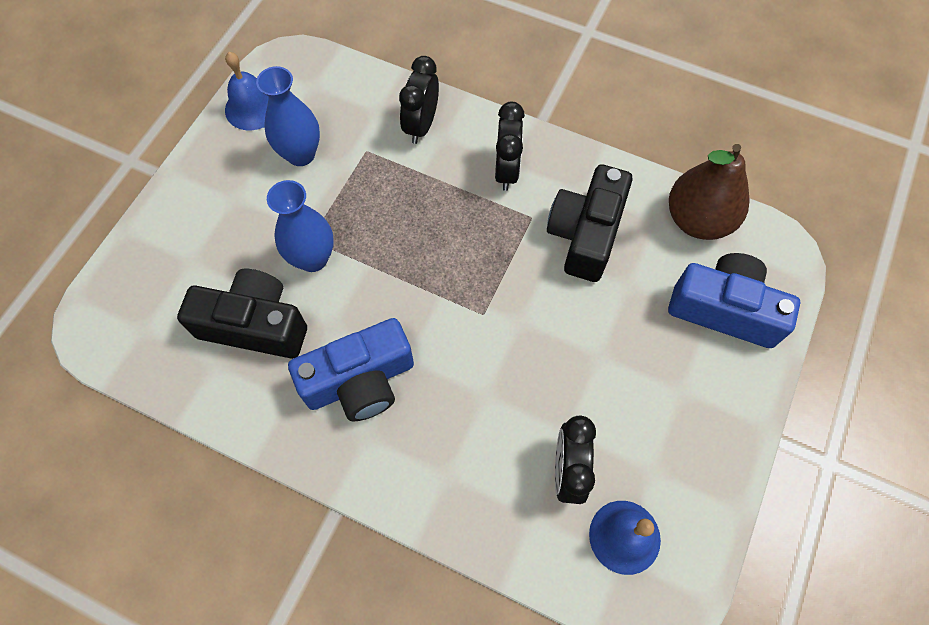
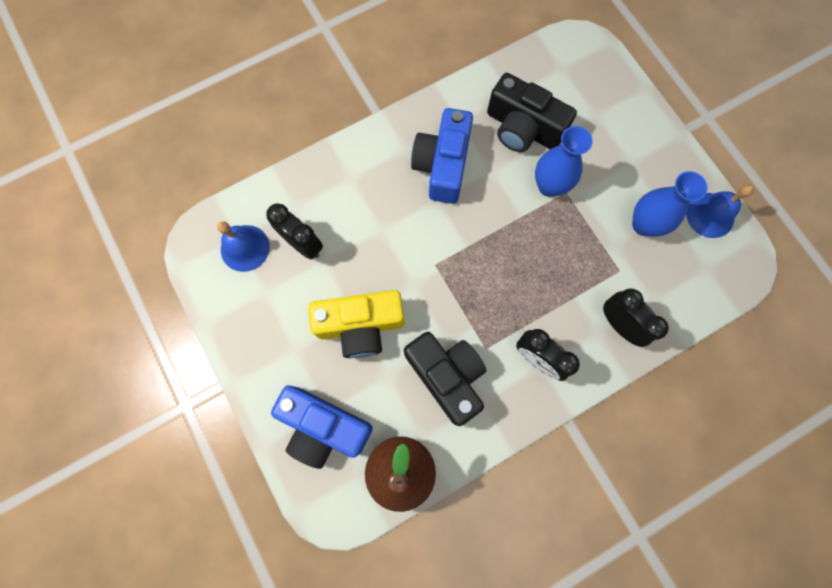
camera: 125 degrees right, 10 degrees up
(255, 325) = (523, 128): black camera -> black camera turned 75 degrees clockwise
(604, 343) = (361, 326): none -> yellow camera
(724, 309) = (323, 426): blue camera -> blue camera turned 60 degrees clockwise

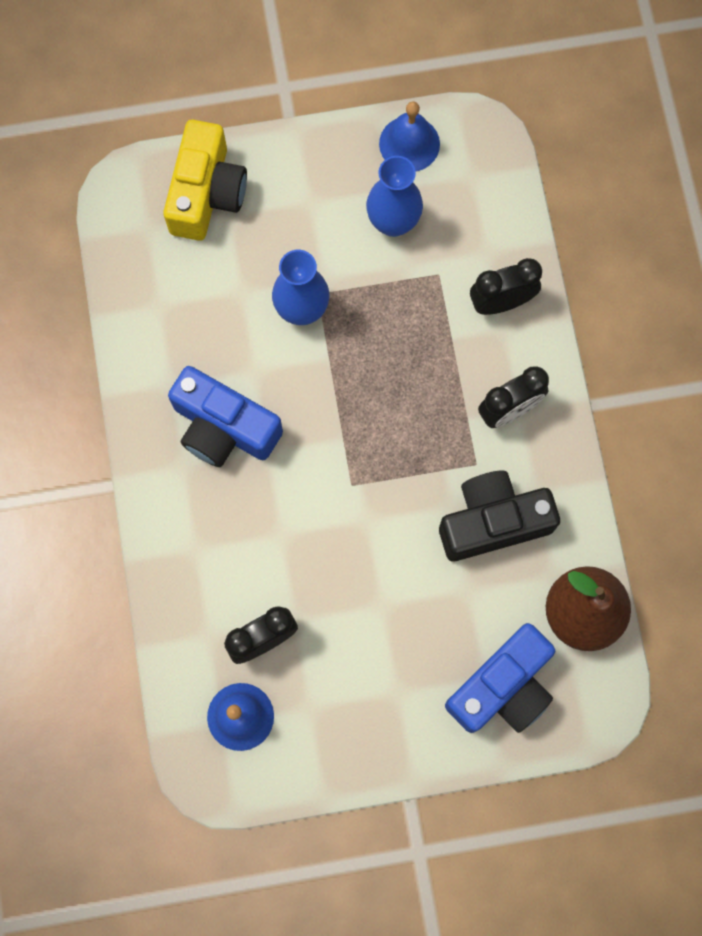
camera: 70 degrees left, 0 degrees up
(361, 326) = (396, 602): yellow camera -> yellow camera (206, 193)
(523, 128) = (212, 310): black camera -> none

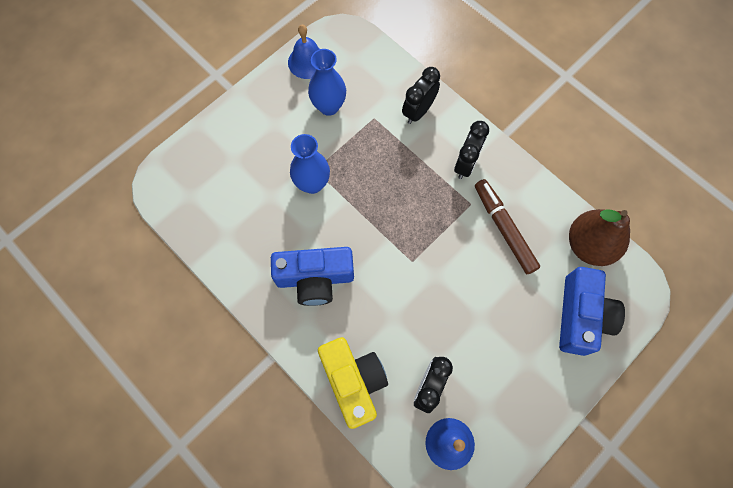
camera: 35 degrees left, 5 degrees down
(206, 193) = (211, 155): yellow camera -> yellow camera (353, 382)
(493, 521) = (504, 228): black camera -> brown marker

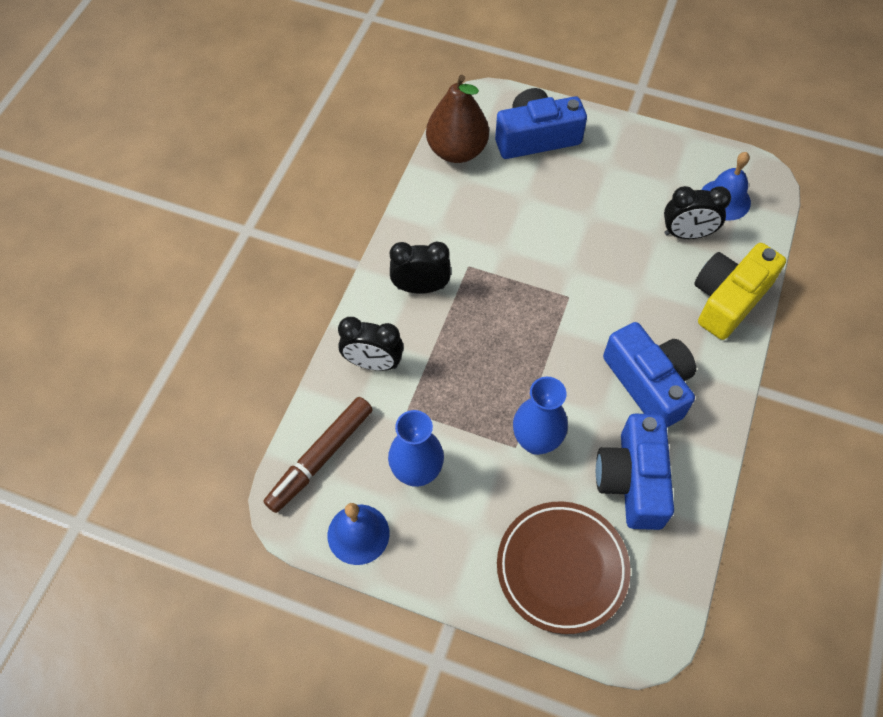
camera: 115 degrees left, 10 degrees down
(225, 158) = (562, 568): none -> brown plate
(254, 229) = (632, 480): none -> blue camera
(504, 228) = (480, 226): brown marker -> brown marker (320, 457)

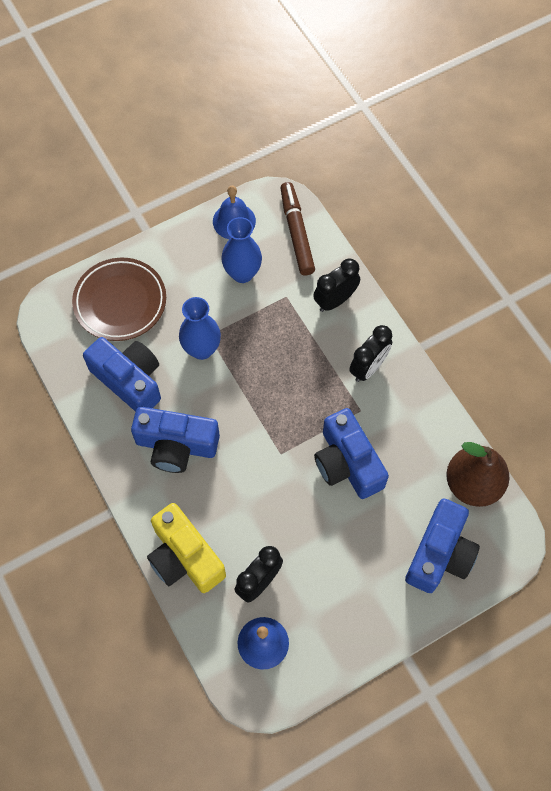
camera: 130 degrees right, 5 degrees up
(526, 243) = (347, 463): none -> blue camera
(728, 299) = (184, 557): yellow camera -> yellow camera turned 150 degrees clockwise

